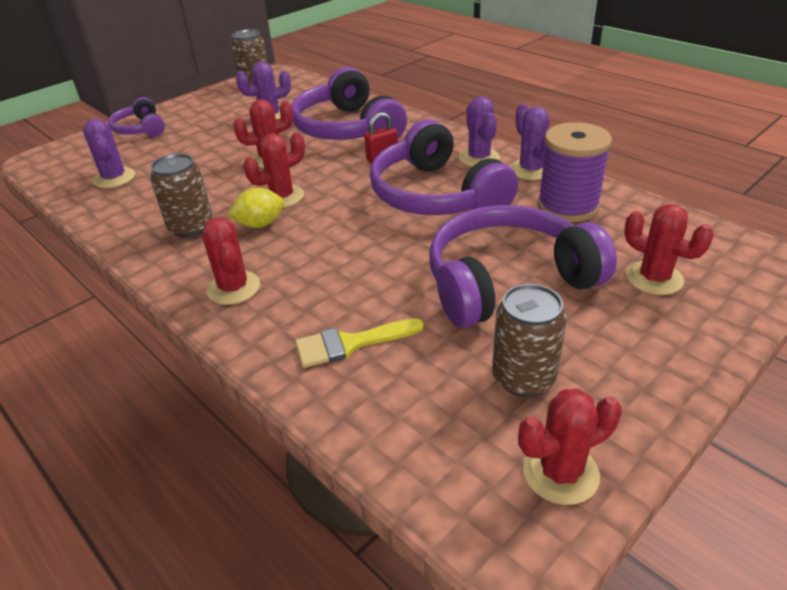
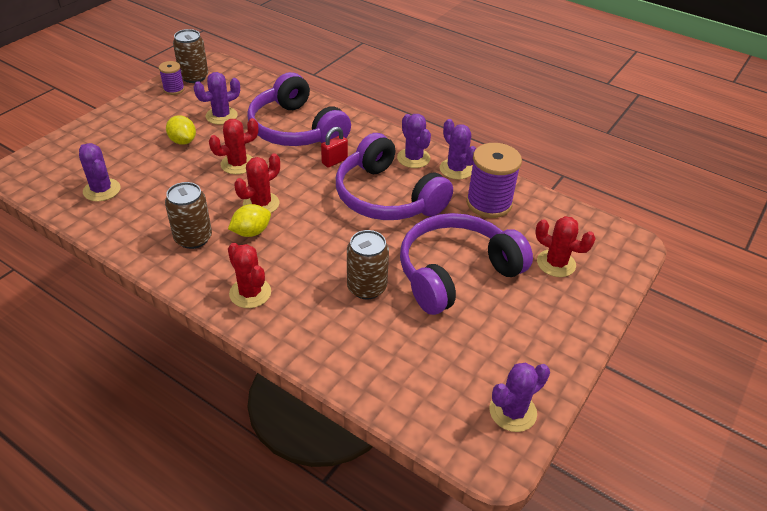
camera: 15 degrees left, 5 degrees up
(140, 129) = (103, 133): purple headphones -> none
(220, 137) = (183, 141): none -> yellow lemon
(230, 94) = (174, 89): none -> purple spool
(351, 343) = (355, 333): yellow brush -> none
(523, 378) = (479, 348): brown can -> brown can (366, 287)
(560, 472) = (512, 411): red cactus -> purple cactus

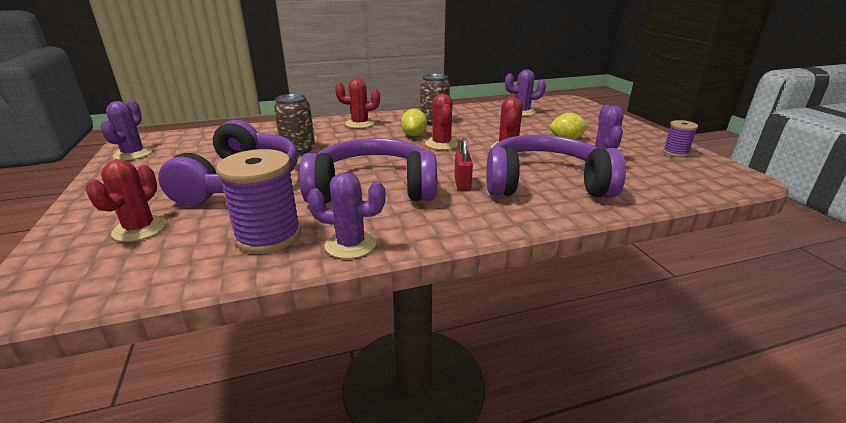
camera: 130 degrees right, 15 degrees down
(194, 77) = (705, 165): brown can -> none
(413, 158) = (410, 226): purple cactus -> none
(556, 263) = (140, 229): red cactus -> red cactus turned 60 degrees counterclockwise

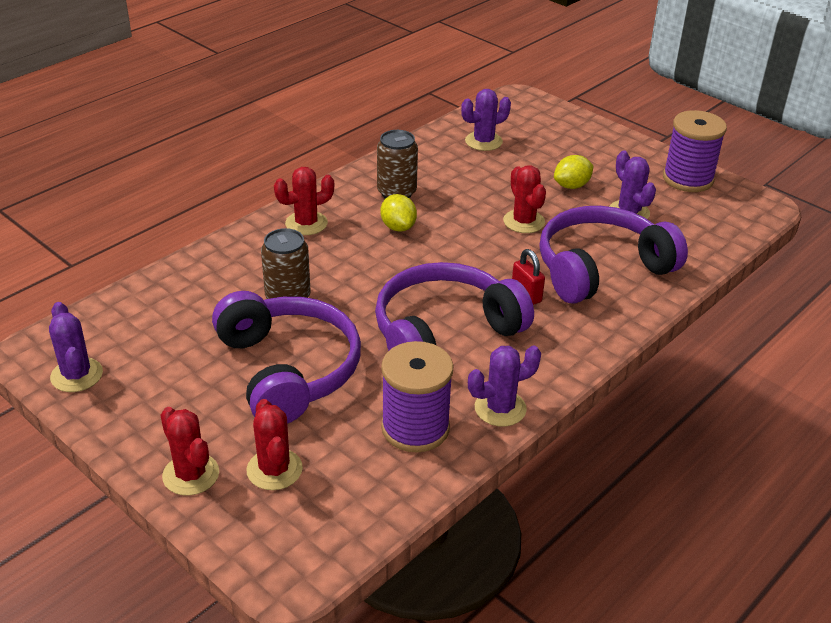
camera: 30 degrees left, 10 degrees up
(441, 144) = (446, 235): red cactus -> red cactus (191, 474)
(675, 152) = (688, 179): purple spool -> purple spool, size x1.87

